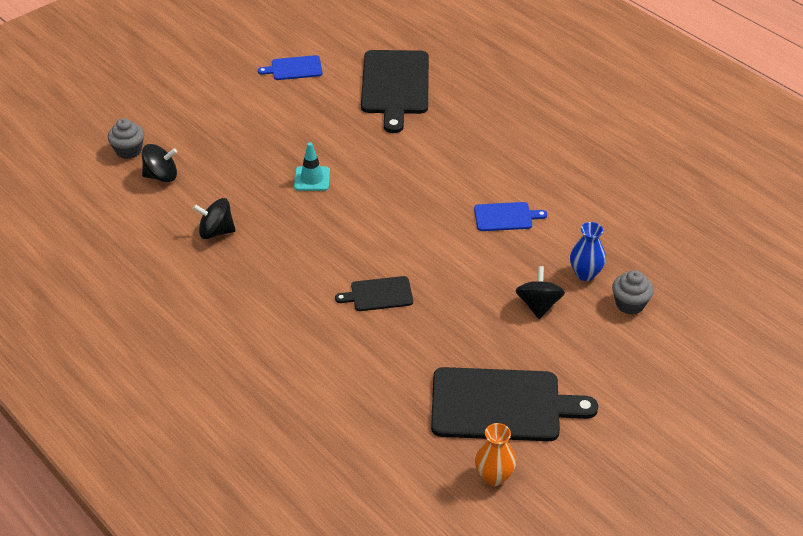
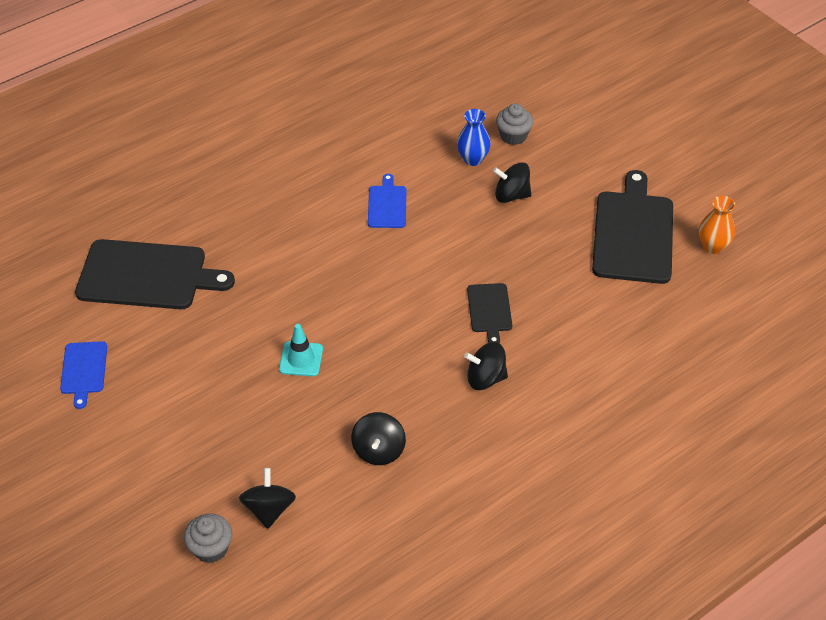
camera: 85 degrees left, 5 degrees up
(296, 295) = (485, 378): none -> black spinning top

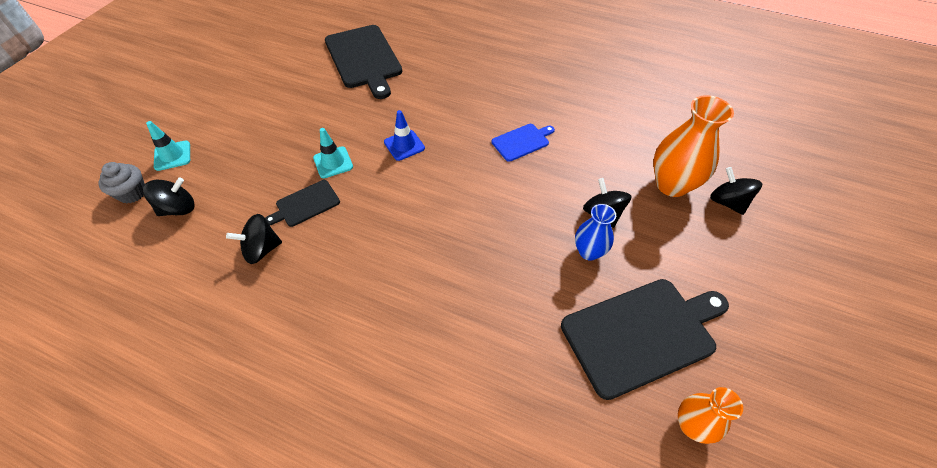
camera: 60 degrees right, 5 degrees up
(84, 370) = (268, 68): blue cutting board -> none
(175, 499) = (172, 156): none -> turquoise traffic cone
(321, 294) = (404, 145): none -> blue traffic cone
(473, 159) = (618, 170): blue vase -> blue vase (589, 252)
(485, 378) = (377, 290): black spinning top -> black spinning top (727, 202)
(489, 310) = (458, 258): black cutting board -> black cutting board (305, 204)
(513, 136) = (672, 185): grey cupcake -> orange vase

